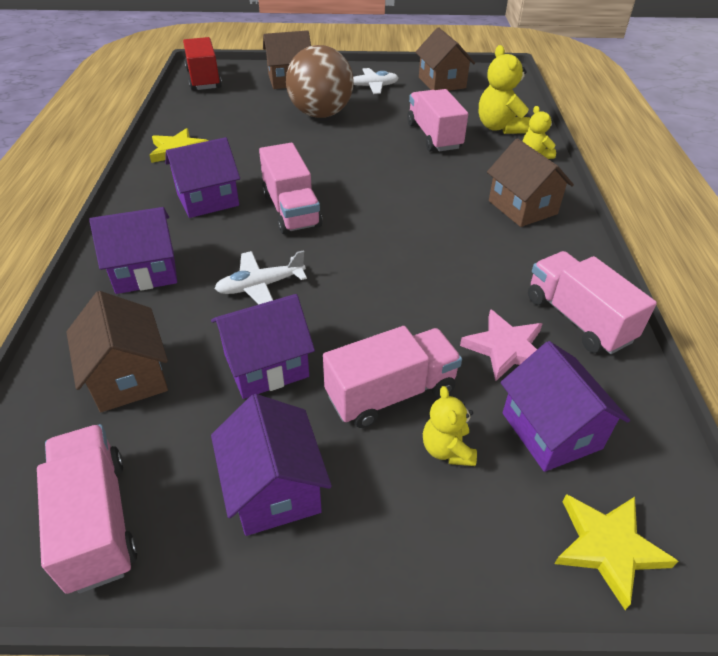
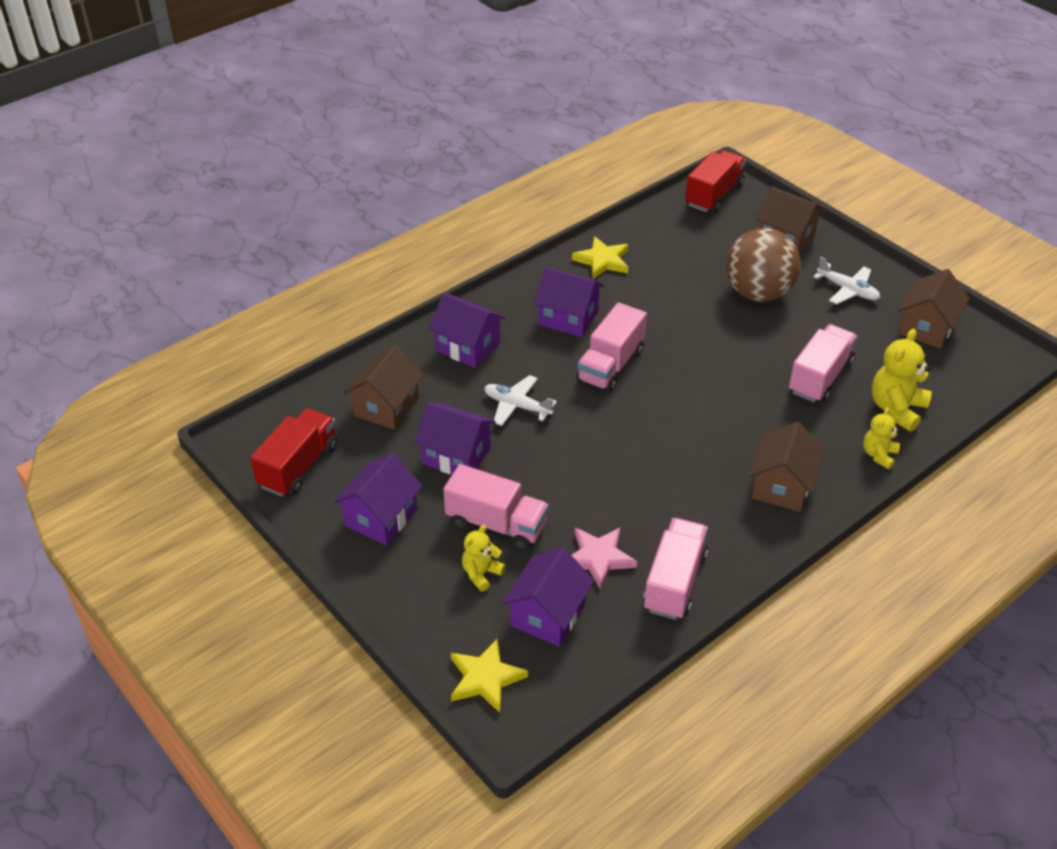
camera: 50 degrees right, 0 degrees up
(97, 521) = (298, 466): pink truck -> red truck

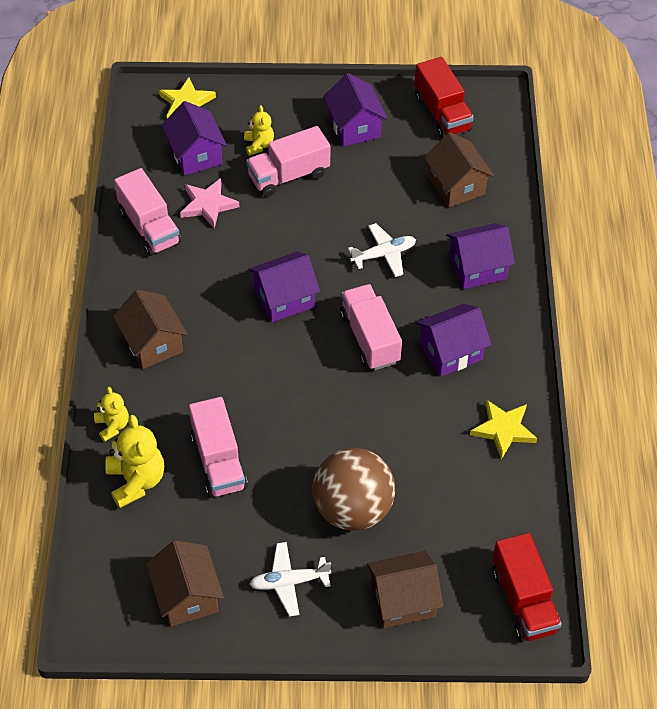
camera: 130 degrees right, 10 degrees up
(456, 456) = (369, 193): purple house -> purple house (284, 299)

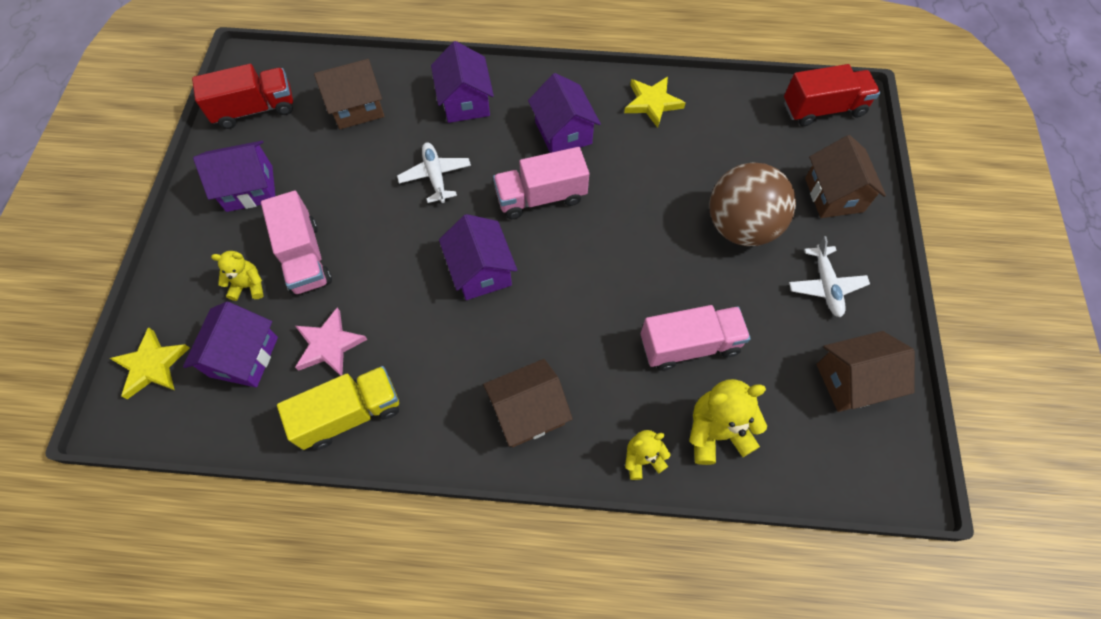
camera: 85 degrees left, 10 degrees up
(149, 227) = (350, 414): pink truck -> yellow truck
(195, 154) = (244, 357): purple house -> purple house turned 60 degrees counterclockwise

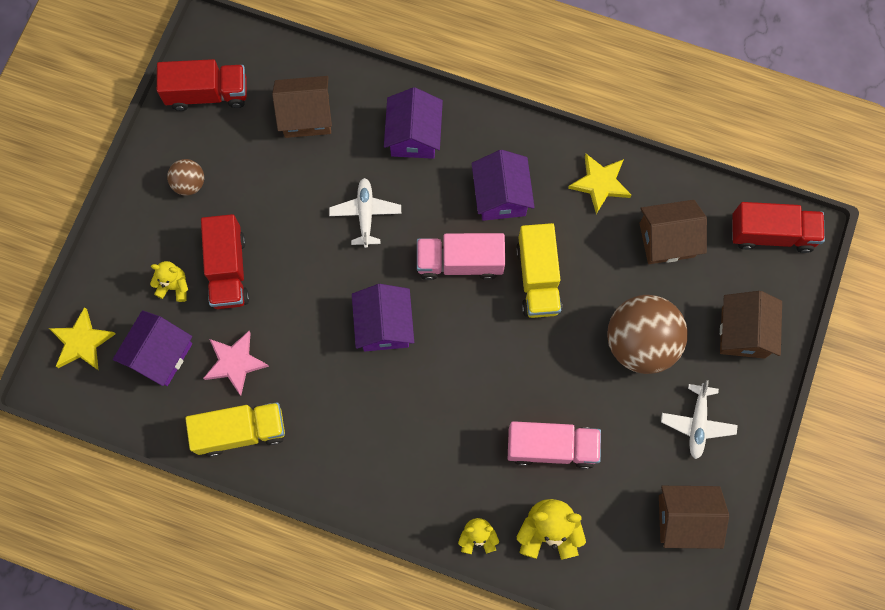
camera: 15 degrees right, 10 degrees up
(249, 188) = (189, 183): purple house -> brown ball
(304, 257) = (228, 270): pink truck -> red truck
(528, 412) = (392, 470): brown house -> brown house (666, 240)
(621, 193) = (537, 278): none -> yellow truck

